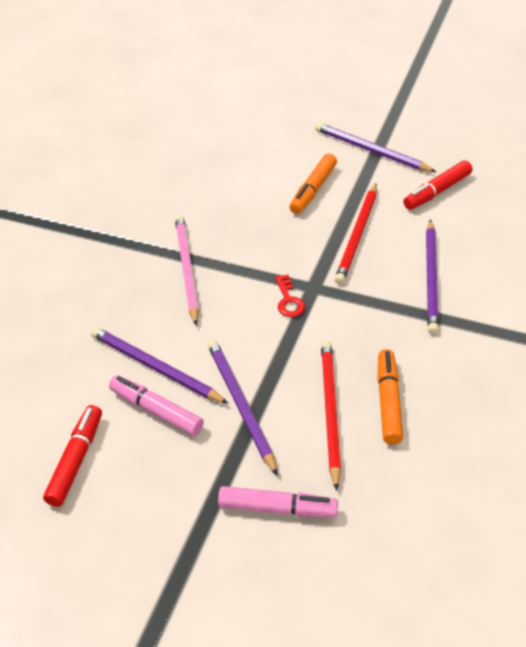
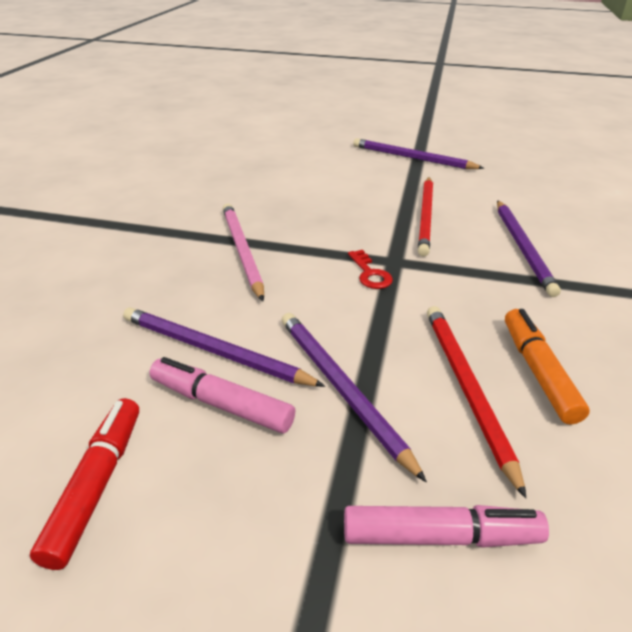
camera: 10 degrees left, 10 degrees down
(313, 190) = (365, 185): orange marker -> none
(437, 191) = (490, 183): red marker -> none

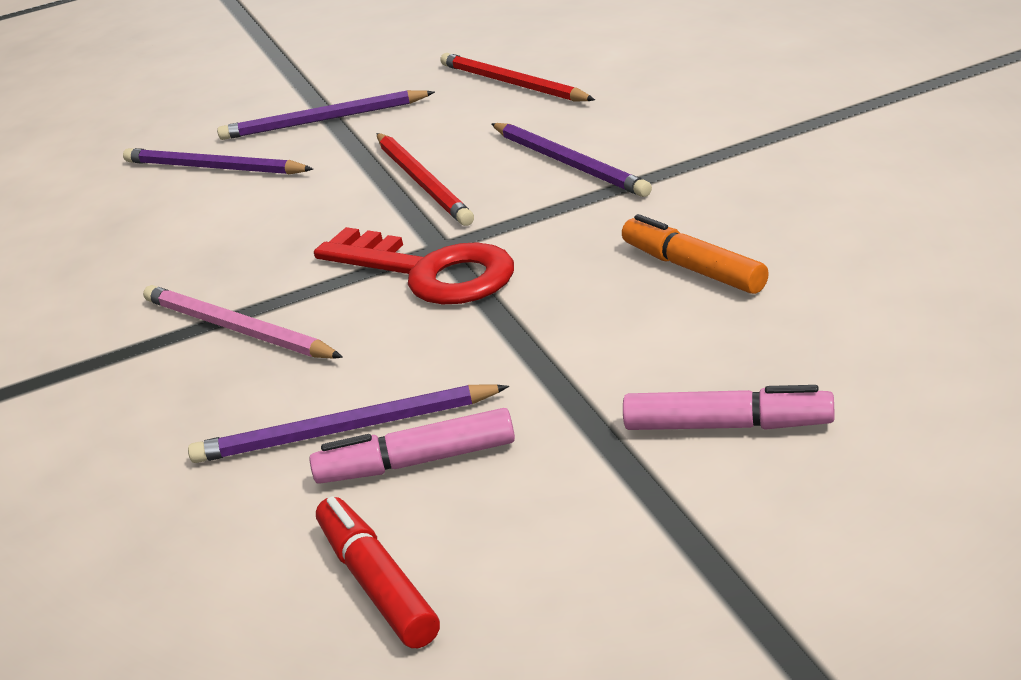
camera: 30 degrees left, 5 degrees down
(341, 388) = (523, 383): purple pencil -> purple pencil (213, 168)
(370, 274) = (428, 272): red key -> red key, size x2.28
(440, 536) = (728, 426): pink marker -> pink marker turned 45 degrees clockwise
(466, 388) = (642, 317): red pencil -> red pencil (512, 84)

